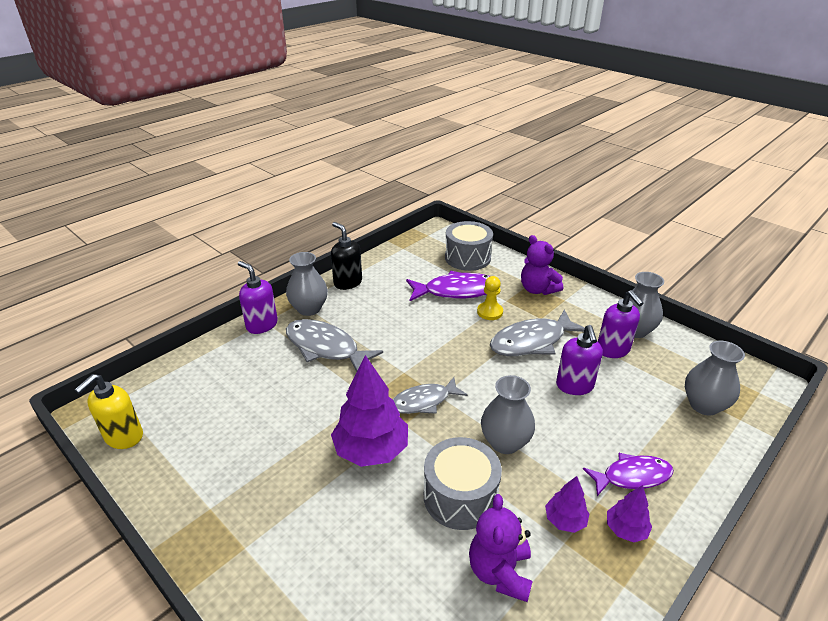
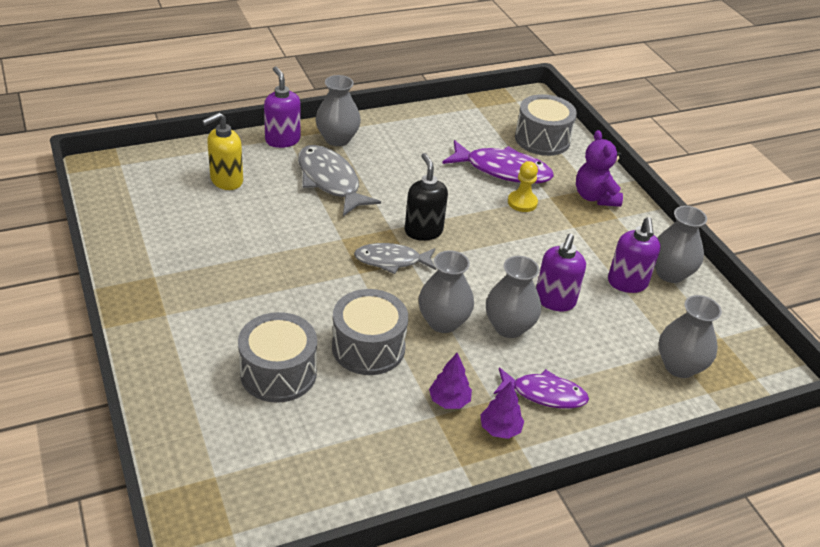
camera: 20 degrees right, 5 degrees up
(123, 437) = (113, 196): yellow soap dispenser -> yellow soap dispenser (226, 180)
(347, 282) = (393, 125): black soap dispenser -> black soap dispenser (423, 231)
(371, 450) = (315, 282): purple tree -> none
(396, 564) = (278, 373): none -> grey drum
(500, 572) = (361, 412): purple teddy bear -> none
(532, 341) = (544, 245): grey fish -> none
(559, 424) = (509, 327): none -> grey vase

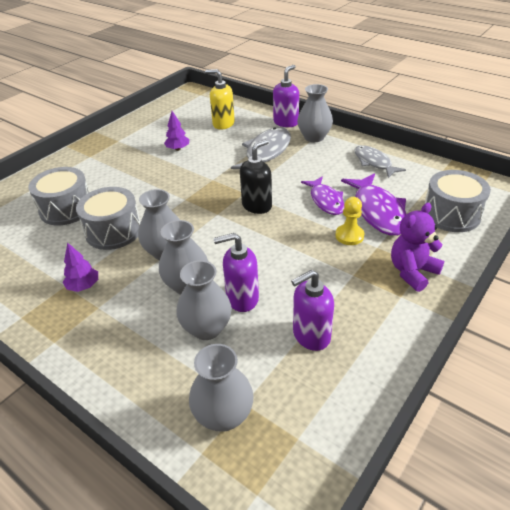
camera: 65 degrees right, 0 degrees up
(391, 261) = (210, 206): grey fish -> grey fish (374, 162)
(500, 429) = (68, 323): purple tree -> purple tree (178, 149)
(544, 394) = (122, 333): purple fish -> purple fish (325, 201)
(670, 273) = (359, 362): grey vase -> grey vase (206, 328)

